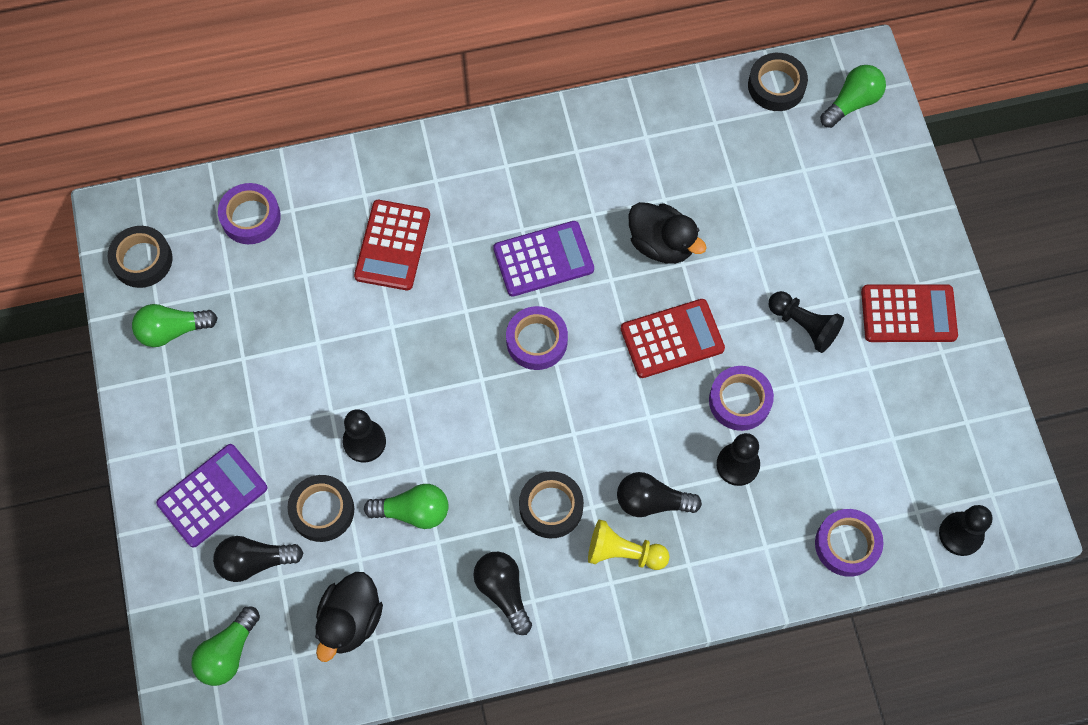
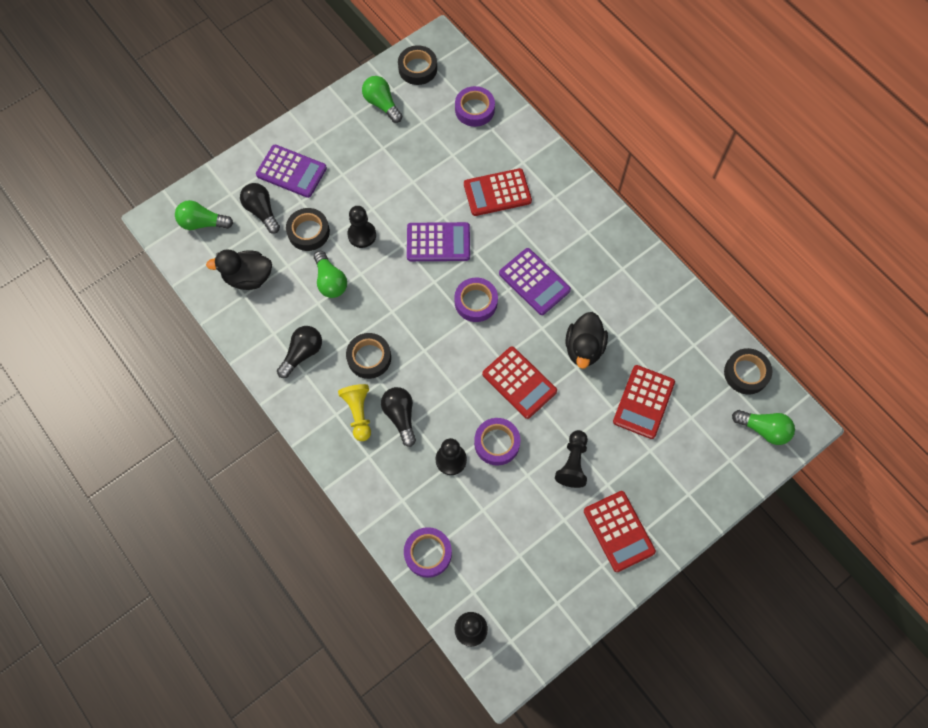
camera: 65 degrees right, 0 degrees up
(427, 349) = (438, 242): none -> purple calculator
(762, 211) = (643, 402): none -> red calculator

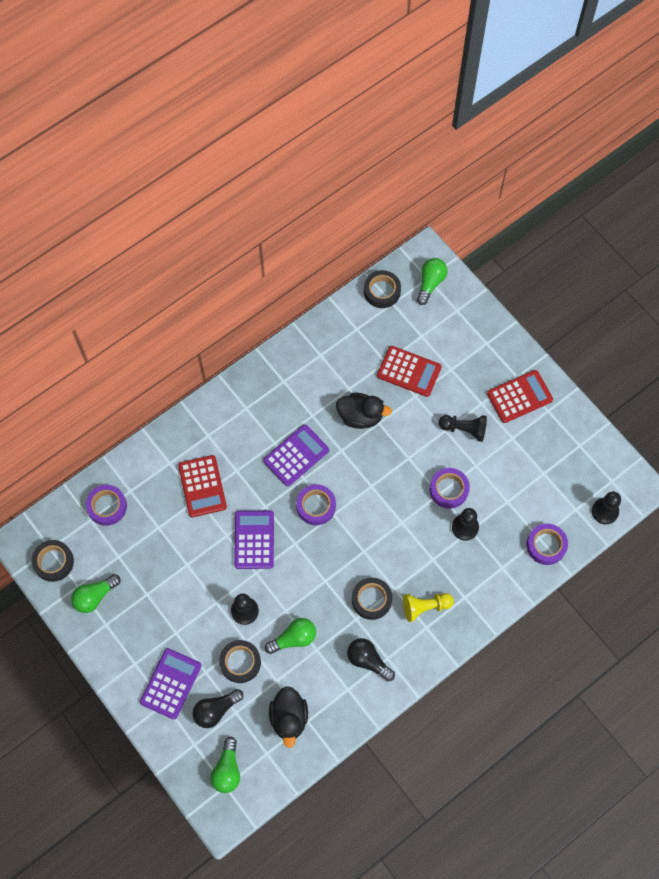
camera: 90 degrees left, 0 degrees up
(400, 416) = (427, 570): black light bulb -> none
(519, 382) = (393, 470): red calculator -> none

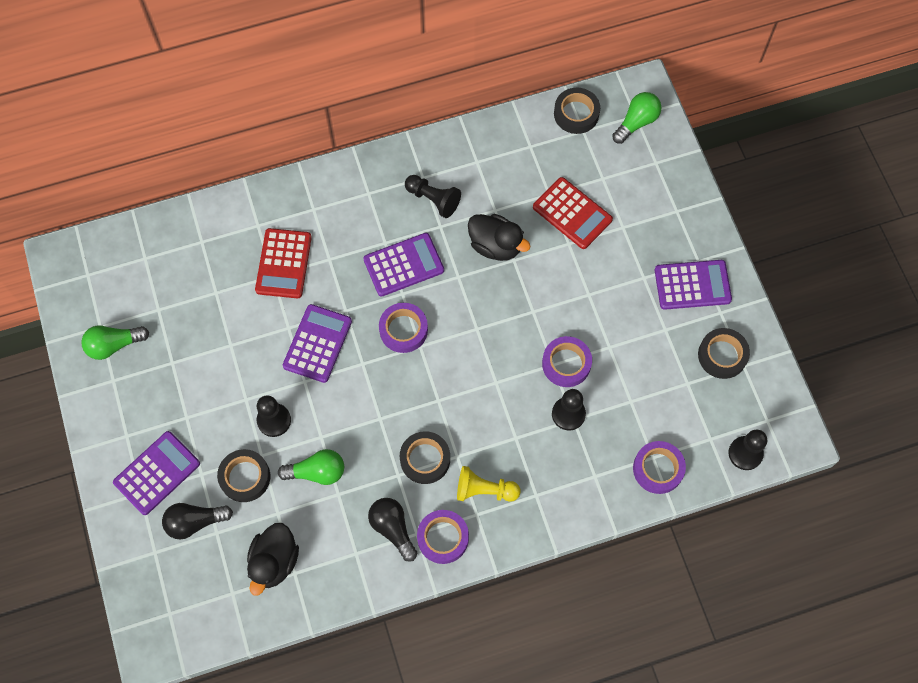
camera: 20 degrees right, 0 degrees up
(53, 562) = (85, 291): black tape -> black tape (722, 355)
(107, 506) = (169, 250): purple tape -> purple tape (443, 538)
(227, 770) = (180, 595): green light bulb -> none
(464, 429) = (612, 301): black pawn -> black pawn (433, 200)
(519, 396) = (692, 285): red calculator -> purple calculator

